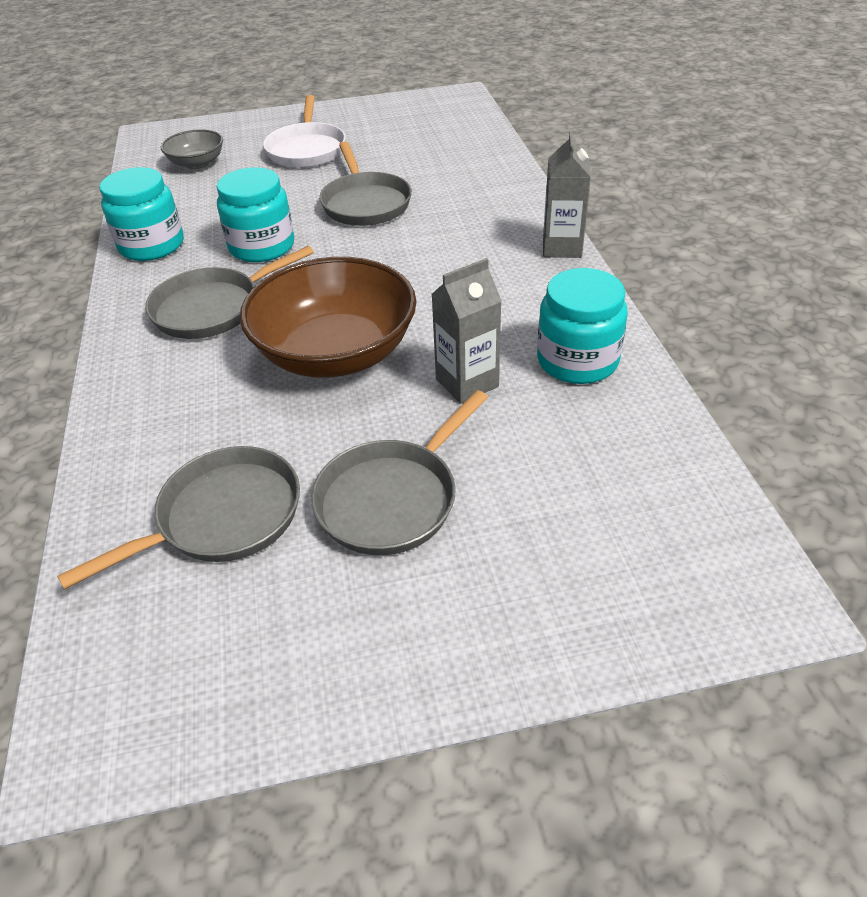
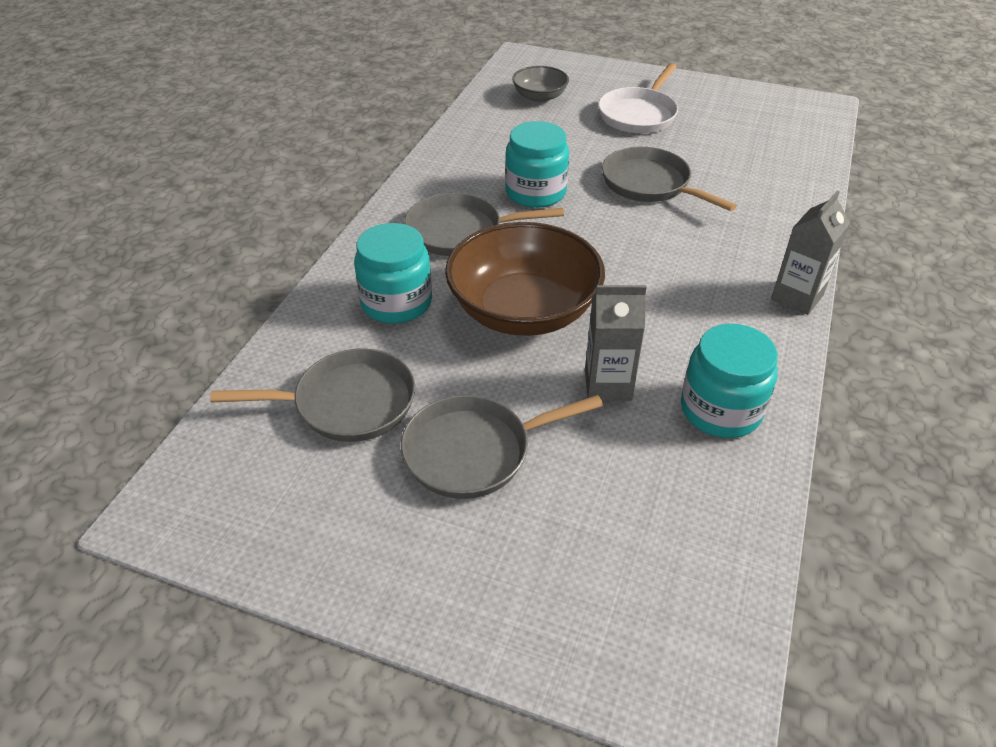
camera: 30 degrees right, 0 degrees up
(152, 245) = (454, 159): turquoise jar -> turquoise jar (396, 302)
(365, 203) = (650, 184): grey pan -> grey pan turned 120 degrees clockwise

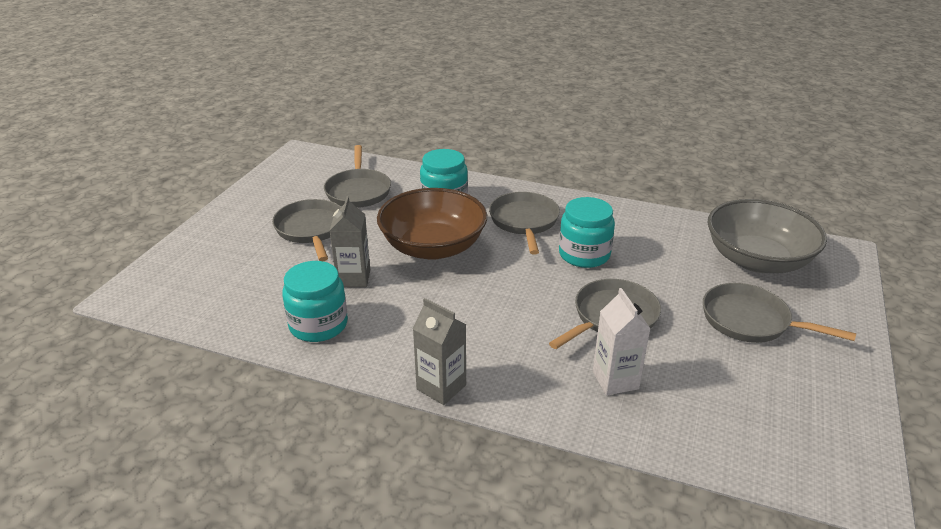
camera: 90 degrees right, 10 degrees down
(539, 97) = (757, 260): grey bowl -> grey bowl, size x1.97
(639, 114) = (751, 321): white pan -> grey pan
(745, 191) = (615, 380): none -> white carton

